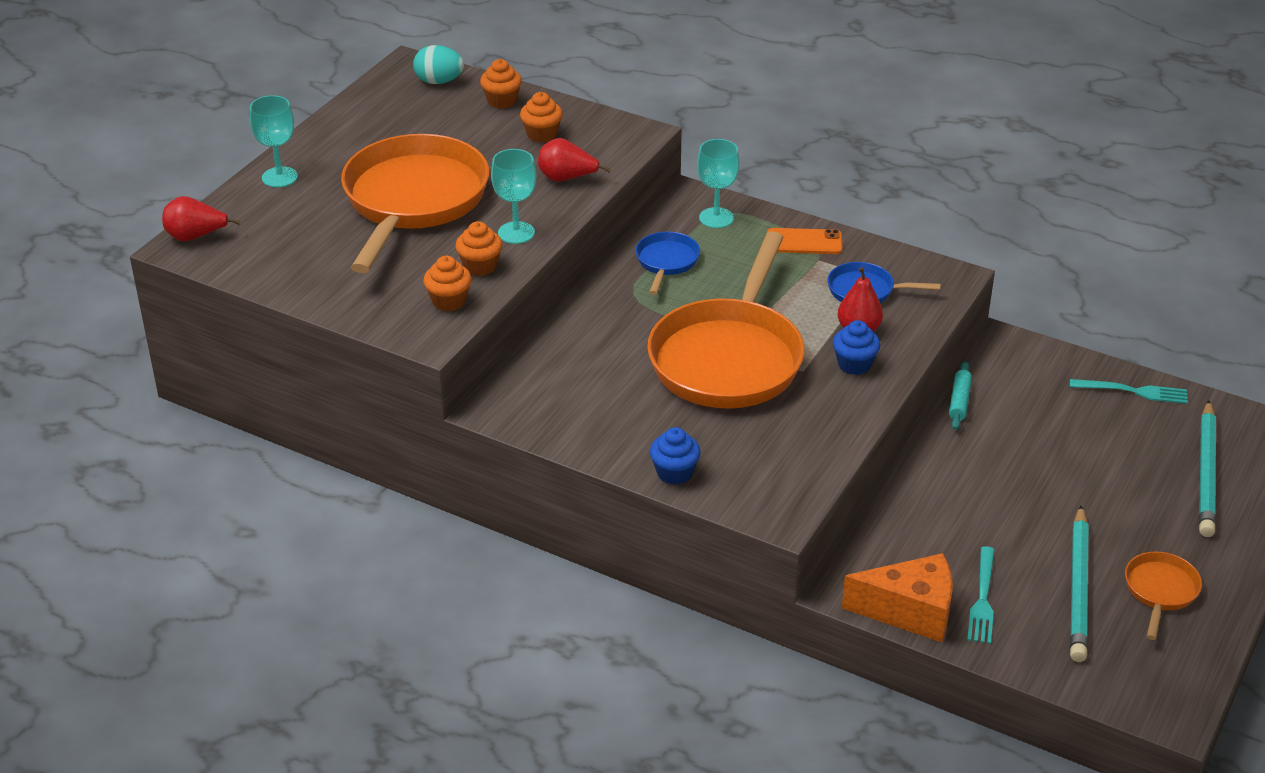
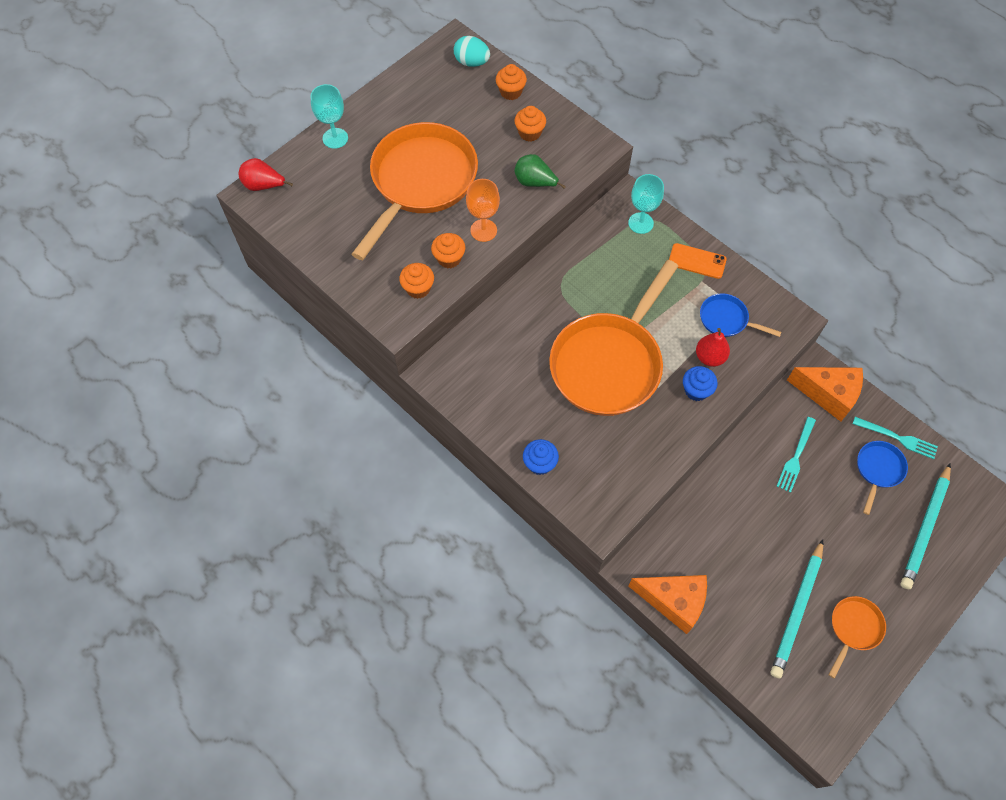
camera: 15 degrees right, 25 degrees up
(516, 233) = (483, 230): turquoise goblet -> orange goblet
(567, 178) = (535, 182): red pear -> green pear
(666, 262) = (592, 259): blue pan -> blue pan (878, 470)
(959, 401) = (768, 417): turquoise rolling pin -> none
(983, 599) = (727, 603): turquoise fork -> turquoise fork (796, 457)
(1027, 365) = (828, 394): none -> orange cheese

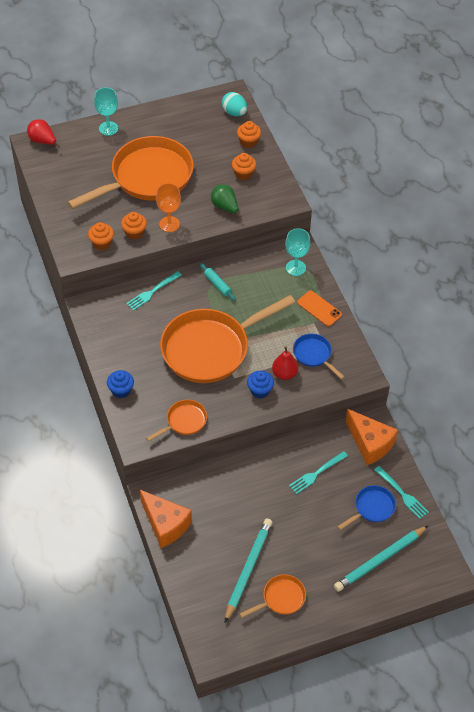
camera: 25 degrees right, 10 degrees down
(499, 322) = (152, 292): none -> turquoise fork
(567, 280) = (217, 284): none -> turquoise rolling pin
(636, 469) = (184, 421): none -> orange pan
(797, 611) = (248, 569): turquoise pencil -> turquoise pencil turned 150 degrees clockwise

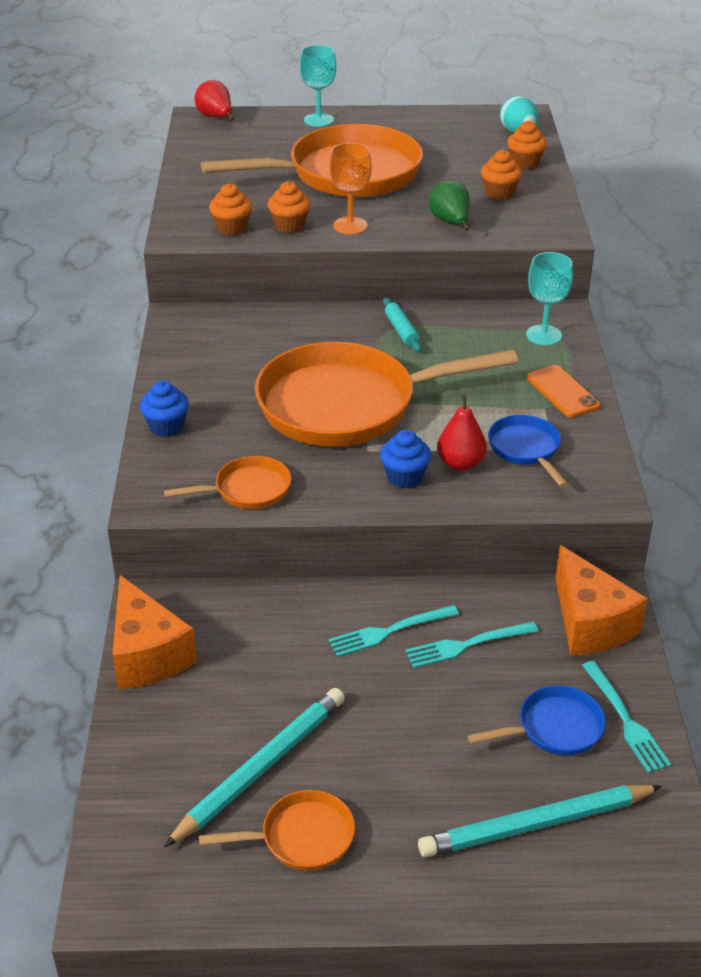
camera: 20 degrees right, 15 degrees down
(152, 292) = (291, 320): turquoise fork -> turquoise fork (389, 631)

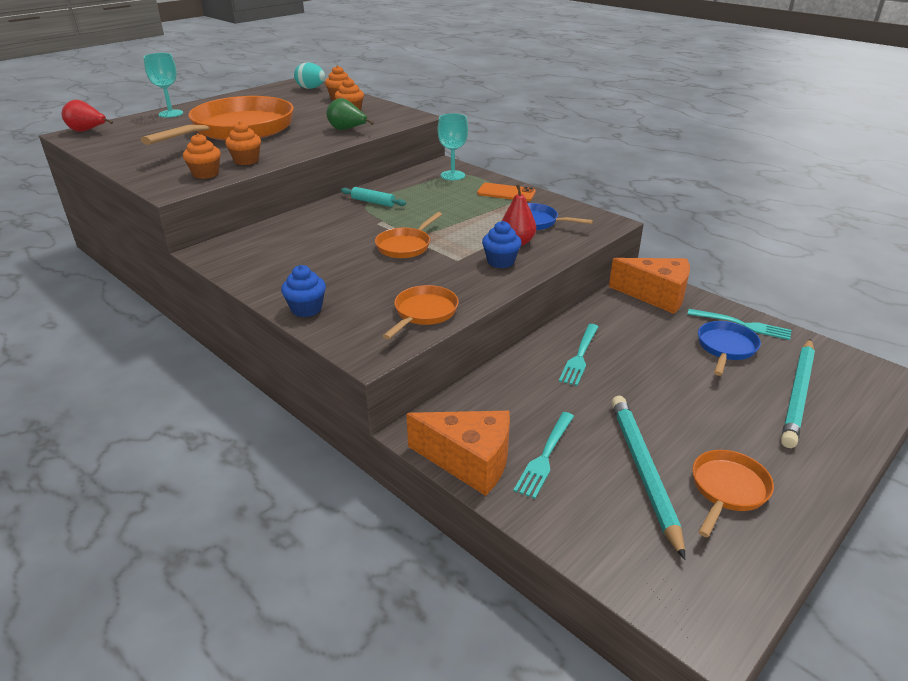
camera: 45 degrees left, 5 degrees down
(347, 405) = (405, 246): orange pan -> orange pan, size x0.45
(350, 226) = (288, 149): orange goblet -> none
(466, 645) = (625, 338): turquoise fork -> turquoise fork (545, 457)

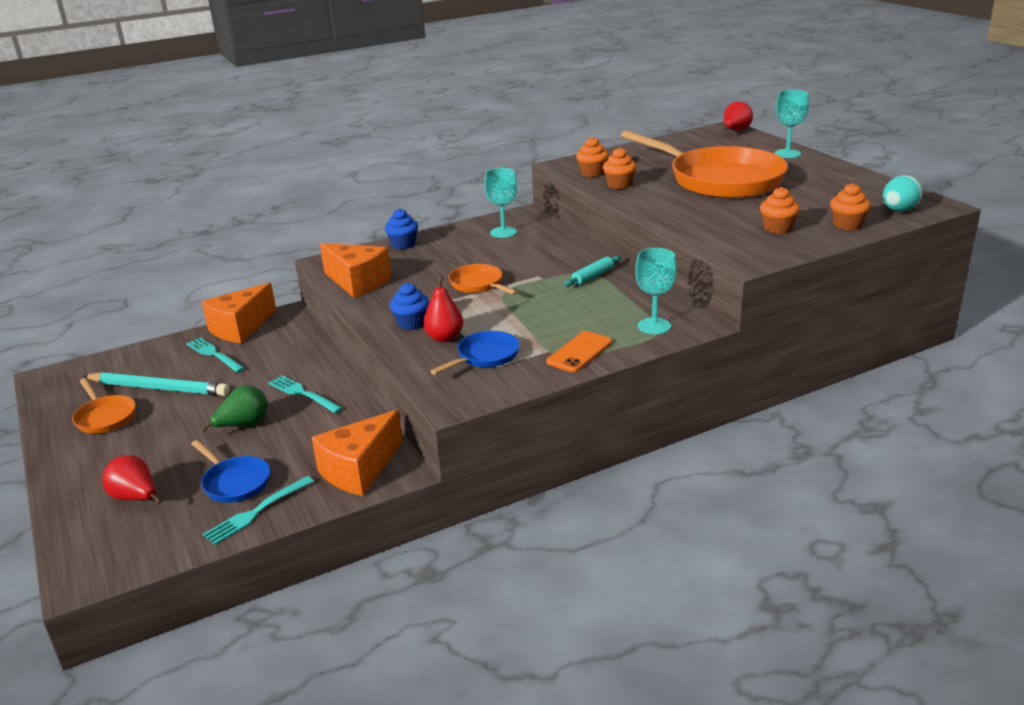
camera: 110 degrees right, 5 degrees down
(267, 255) = (503, 232): none -> turquoise goblet
(347, 130) = (701, 225): green pear -> green pear (243, 425)
(424, 313) = (357, 282): orange pan -> orange cheese
(798, 394) = (136, 498): turquoise pencil -> red pear

